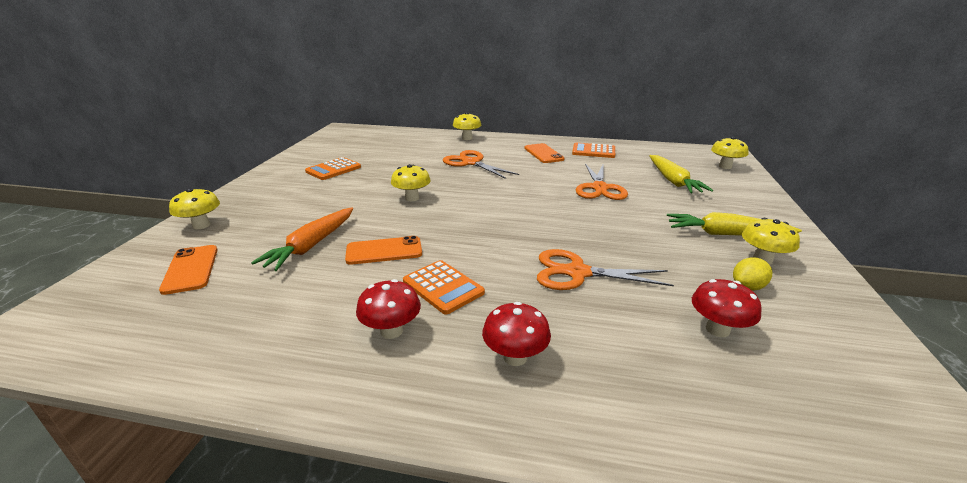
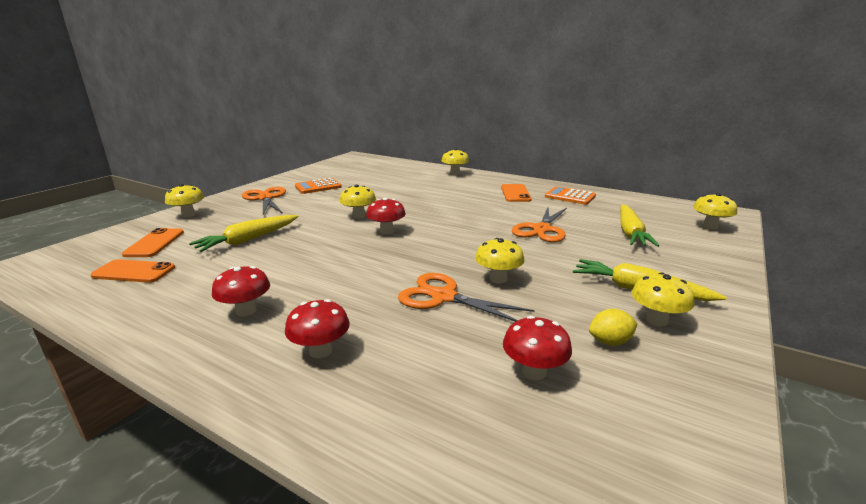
camera: 20 degrees right, 5 degrees down
(311, 246) = (248, 240): orange carrot -> yellow carrot
(384, 251) = (297, 252): orange phone -> orange phone (134, 272)
(443, 287) = (316, 287): orange calculator -> none
(457, 211) = (386, 231): none -> red mushroom
(471, 163) = (438, 194): orange scissors -> orange scissors (265, 198)
(607, 245) = (498, 279): none -> yellow mushroom

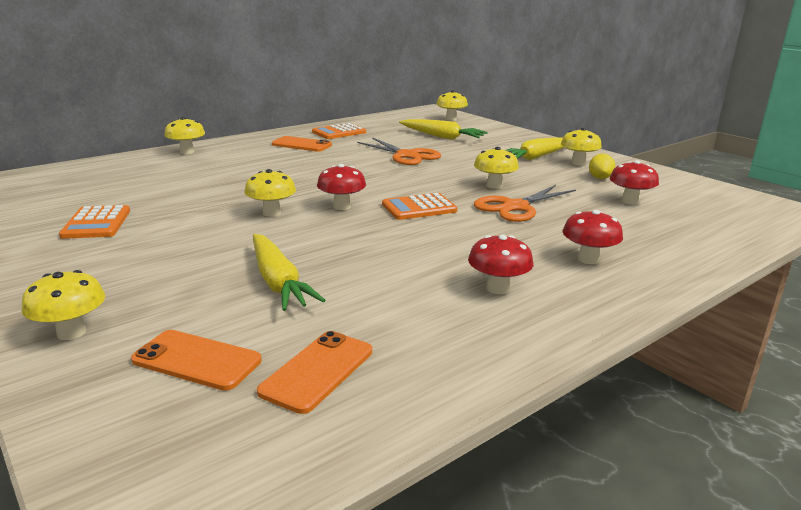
camera: 70 degrees left, 0 degrees up
(265, 198) = (88, 263): orange scissors -> none
(405, 256) = (419, 208): none -> orange calculator

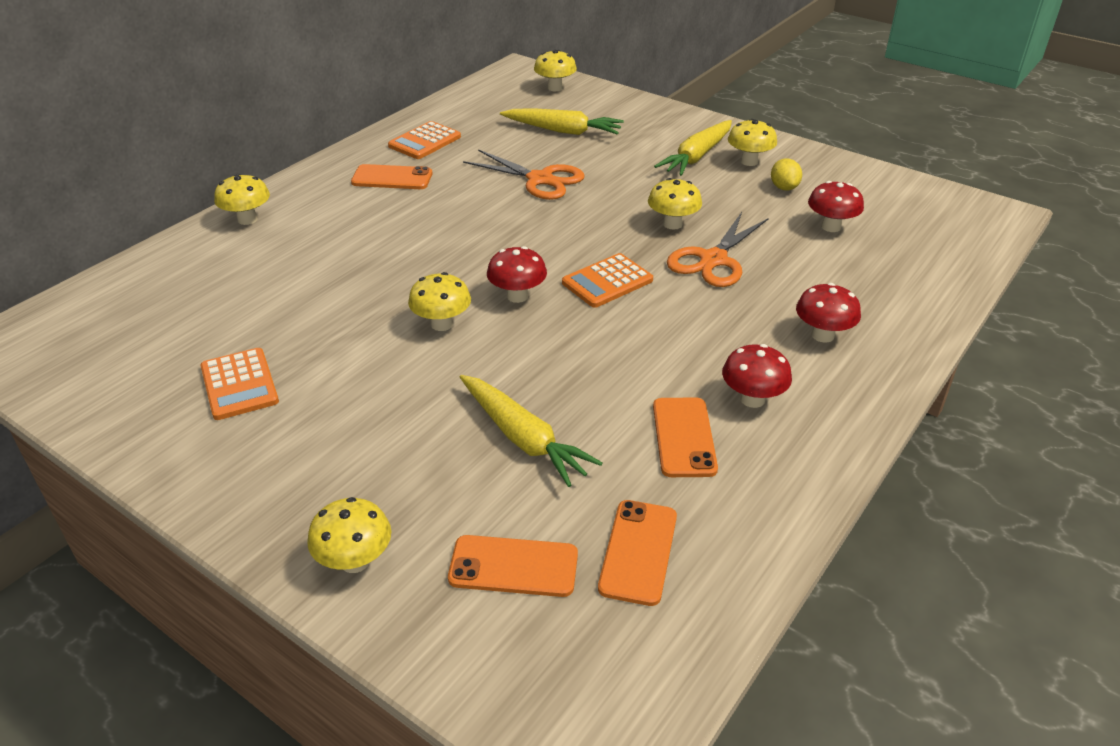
camera: 15 degrees left, 15 degrees up
(418, 302) = (684, 437): none -> orange phone

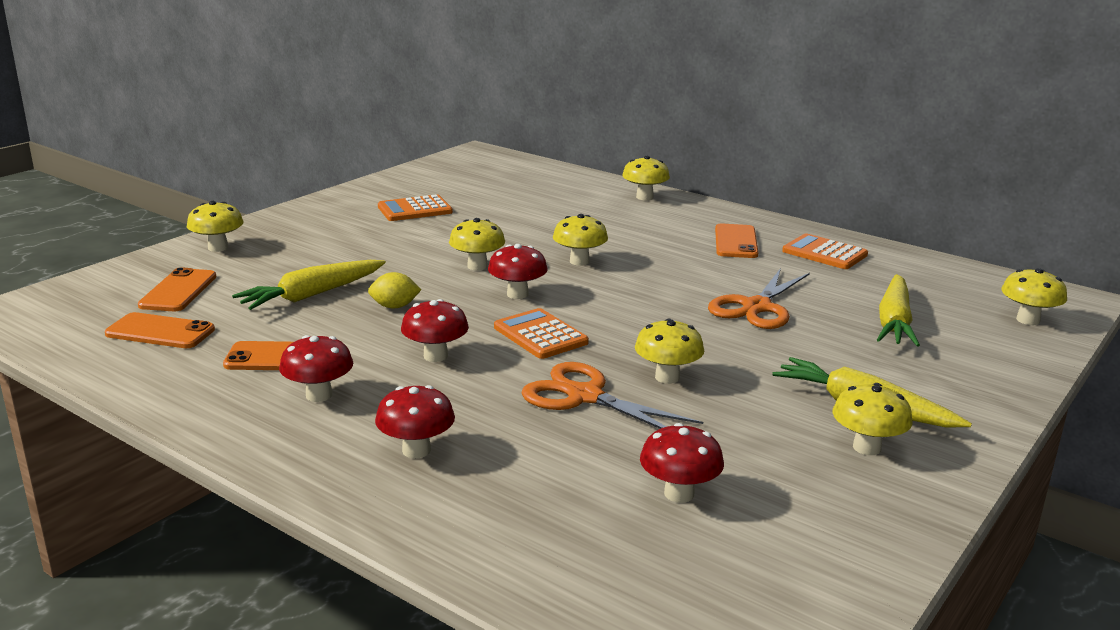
camera: 90 degrees right, 15 degrees down
(433, 261) = (579, 261): none -> yellow mushroom
(659, 337) = (435, 356): none -> red mushroom
(784, 187) = (791, 468): yellow lemon -> yellow lemon (394, 307)

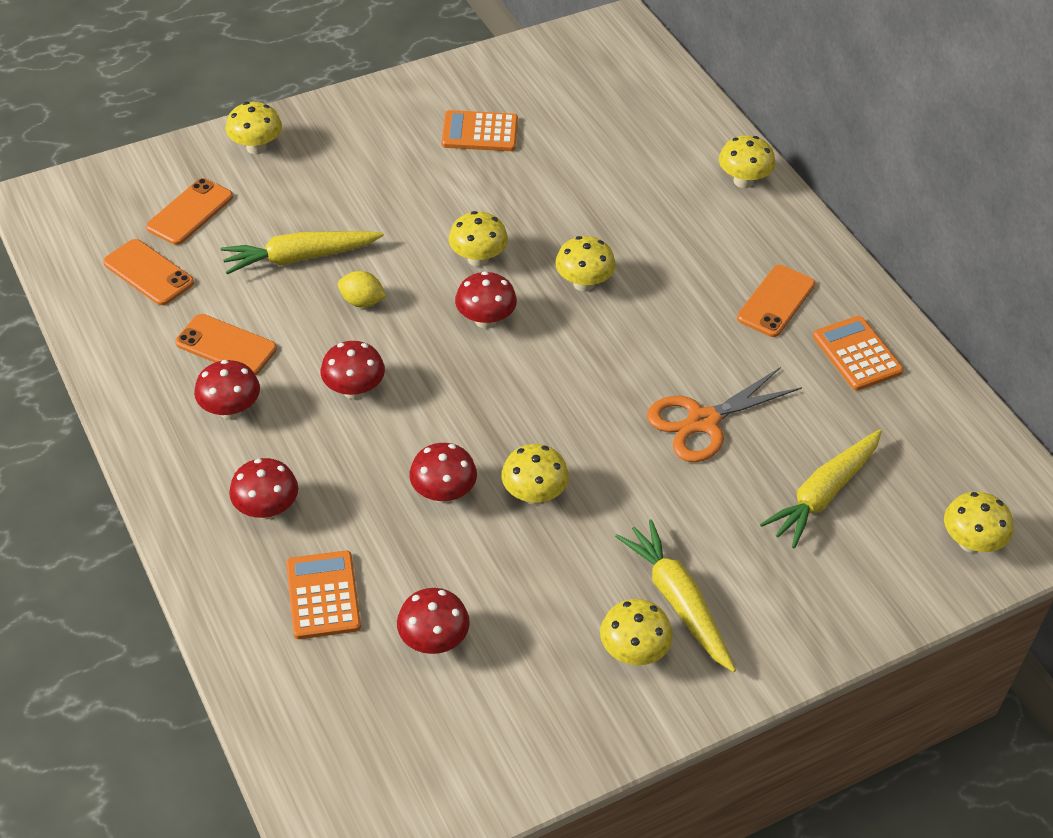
camera: 25 degrees right, 25 degrees up
(540, 335) = (464, 392): orange calculator -> orange calculator (323, 595)
(584, 396) = (443, 493): orange scissors -> red mushroom

